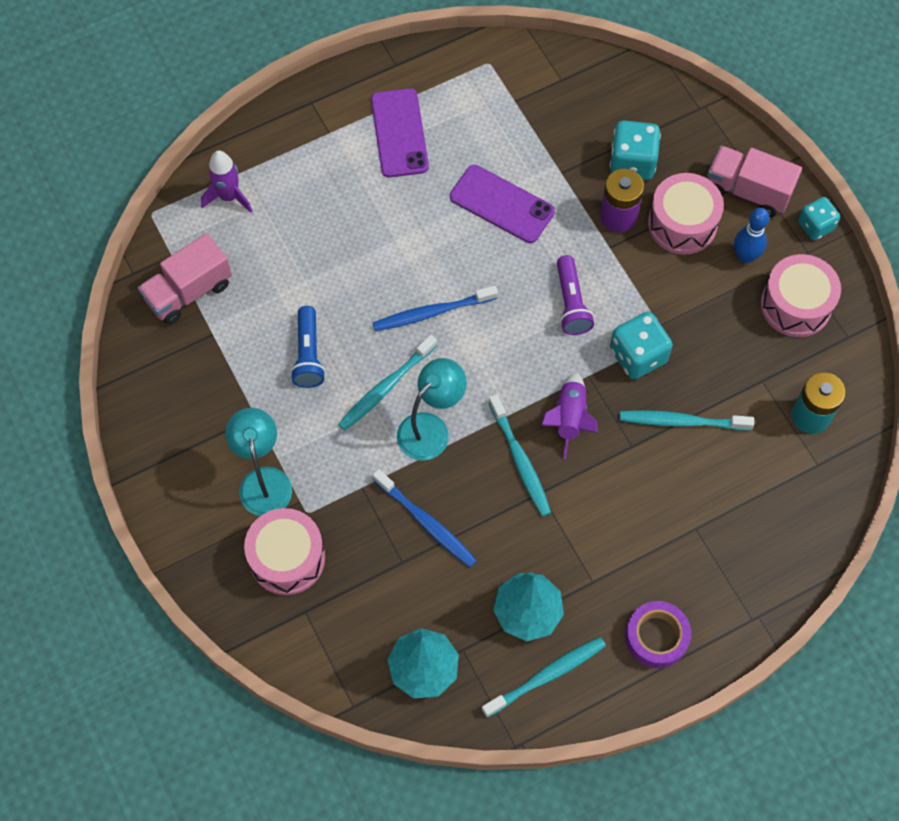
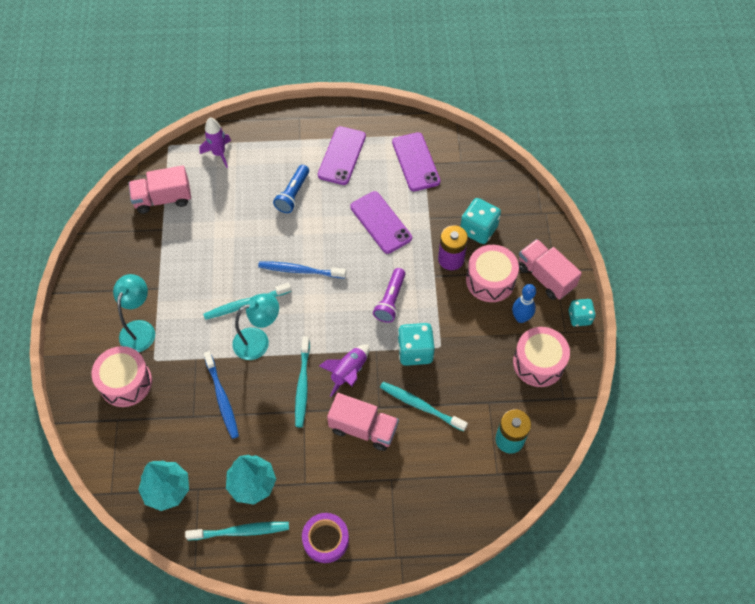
camera: 25 degrees right, 5 degrees down
(308, 354) = (210, 265): blue flashlight -> blue flashlight (293, 194)
(502, 103) = (415, 162): none -> purple phone
(627, 481) = (363, 428): none -> pink truck

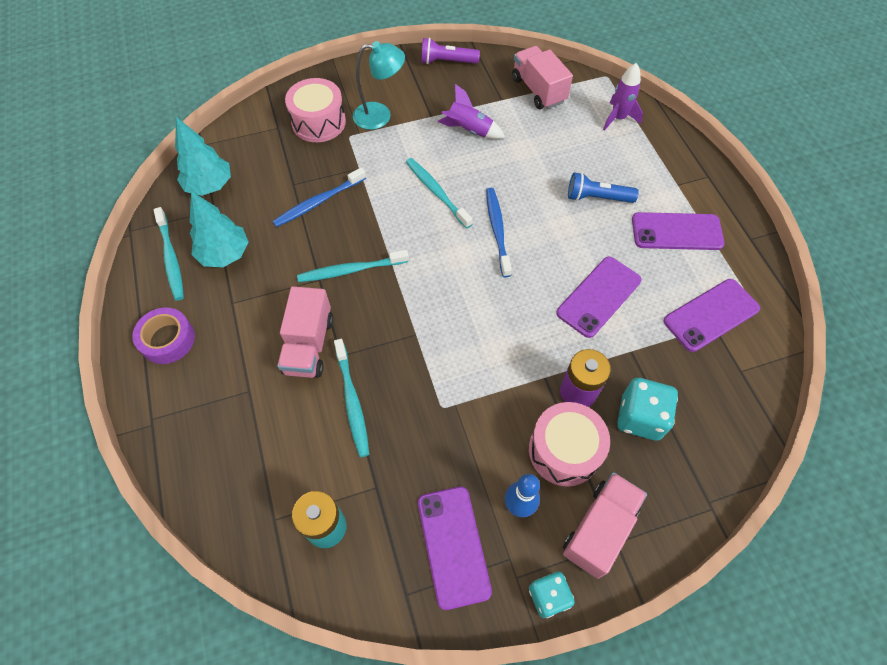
camera: 75 degrees right, 0 degrees up
(258, 341) = (395, 215): turquoise lamp -> none
(348, 372) = (378, 312): purple rocket -> purple rocket (469, 130)
(390, 300) = (490, 334): purple flashlight -> purple flashlight (447, 61)
(415, 351) = (426, 378): turquoise dice -> none
(420, 406) = (352, 402): turquoise toothbrush -> turquoise toothbrush turned 150 degrees clockwise
(538, 363) = (453, 546): pink drum -> purple phone

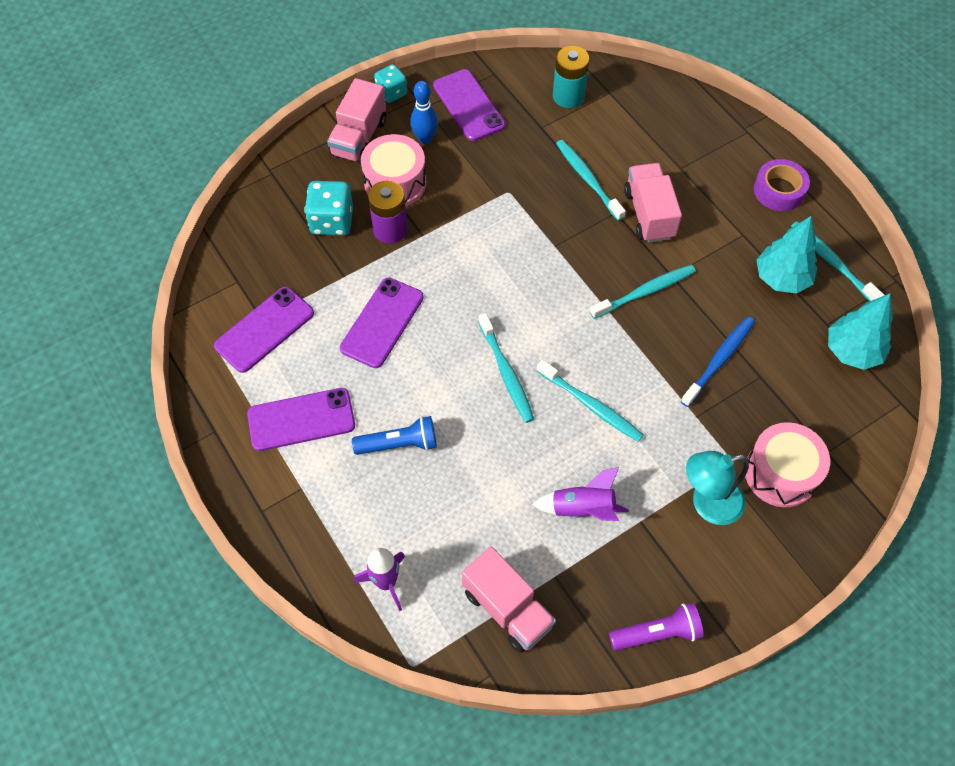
camera: 165 degrees right, 0 degrees up
(497, 230) = (506, 373): blue toothbrush -> turquoise toothbrush

